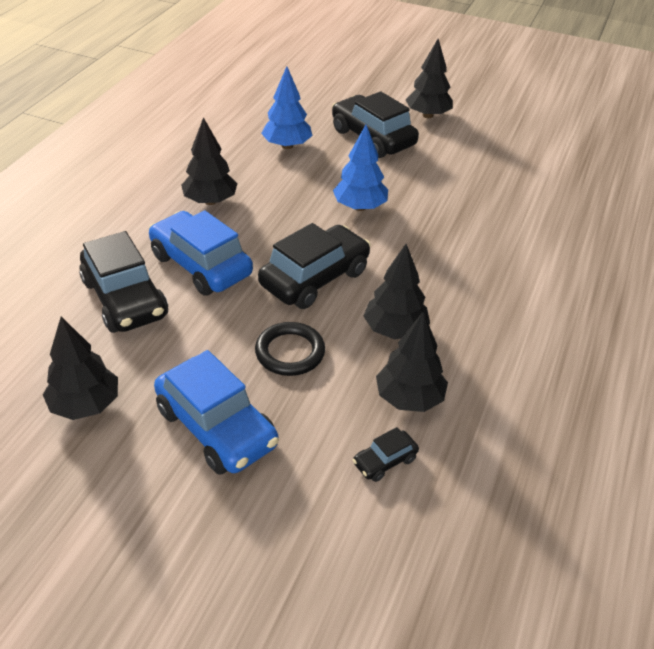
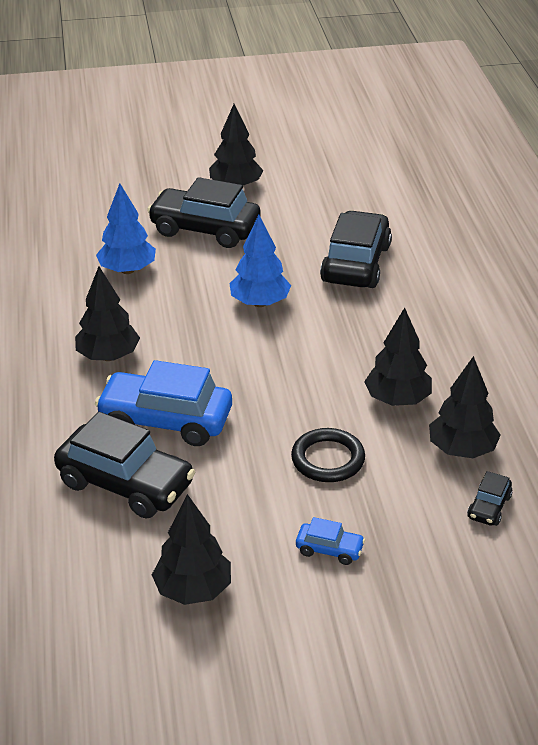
camera: 30 degrees left, 5 degrees down
(217, 427) = (329, 549): blue car -> blue car, size x0.46
(314, 278) = (284, 386): black car -> black car (356, 264)

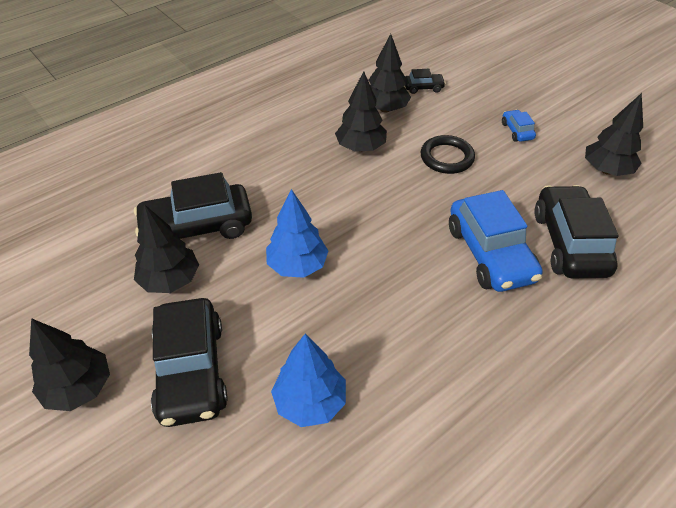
camera: 120 degrees left, 10 degrees up
(108, 356) = (452, 336): black tree -> black tree (170, 280)

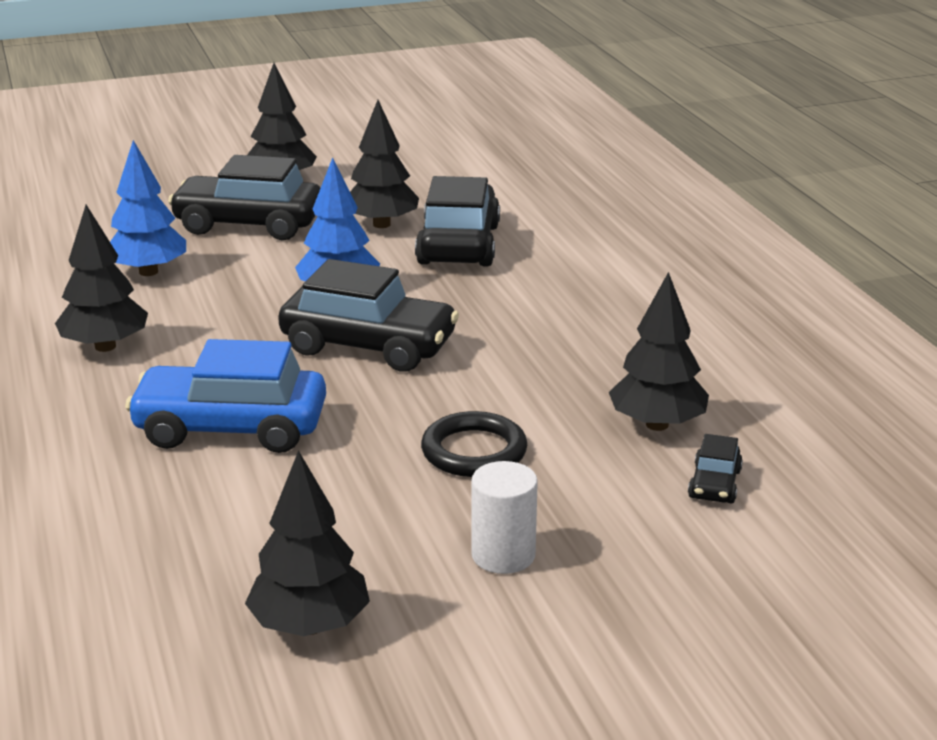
camera: 110 degrees right, 20 degrees down
(361, 147) = (553, 378): black tree -> black tree (105, 346)
(517, 131) = (503, 555): blue car -> white cylinder
(569, 243) = (183, 506): black car -> black car (369, 346)

